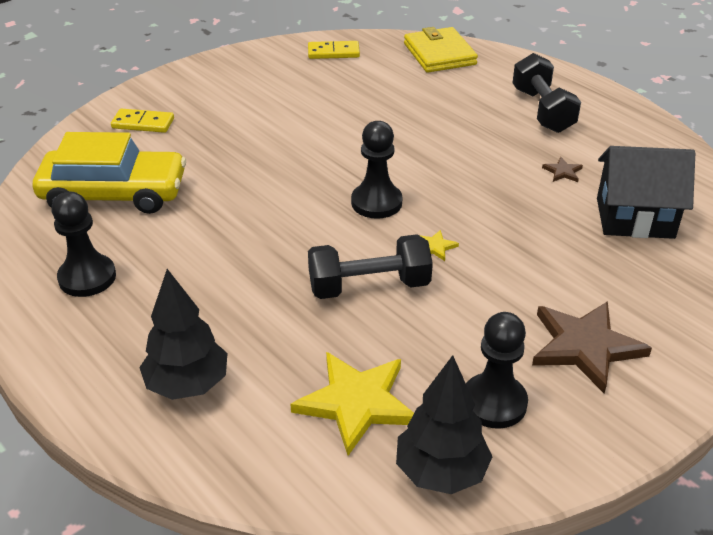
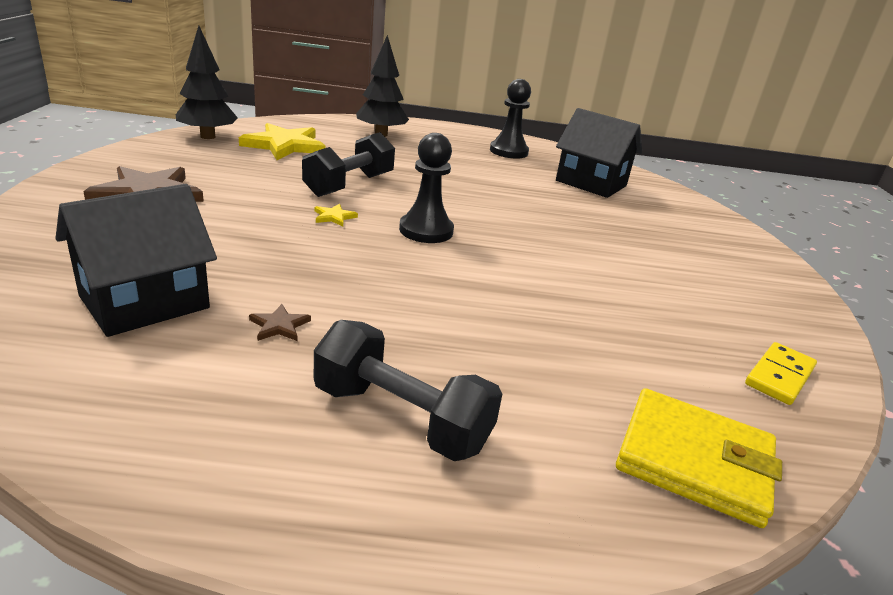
camera: 130 degrees right, 10 degrees down
(114, 194) = (591, 183): yellow car -> black house
(143, 123) = (691, 224): yellow domino -> none
(494, 403) = (199, 160): black pawn -> none

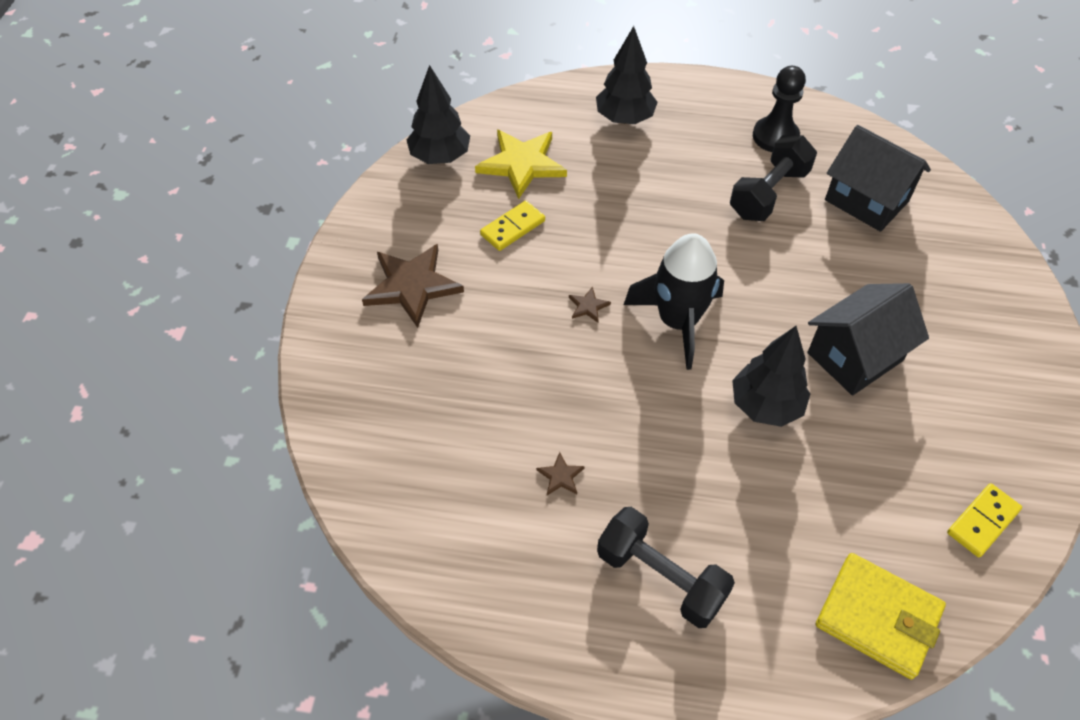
camera: 10 degrees right, 25 degrees up
(144, 302) = (453, 452): black house -> black house (855, 356)
(267, 173) = (513, 228): none -> yellow domino
(334, 217) = (588, 306): yellow star -> brown star
(349, 185) = (598, 242): black dumbbell -> black dumbbell (769, 193)
(426, 230) = (678, 321): black pawn -> black rocket
(520, 285) = (765, 406): none -> black tree

